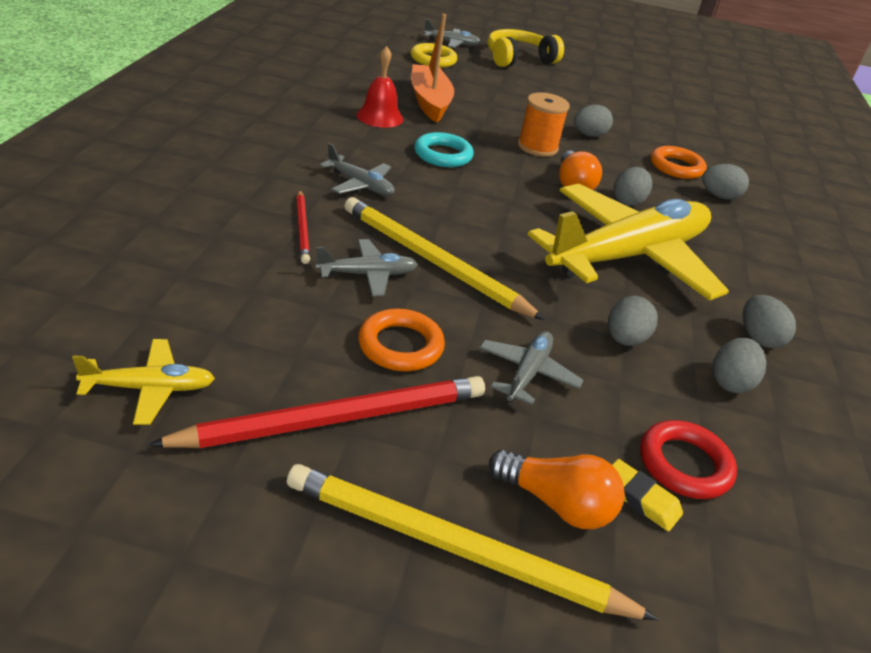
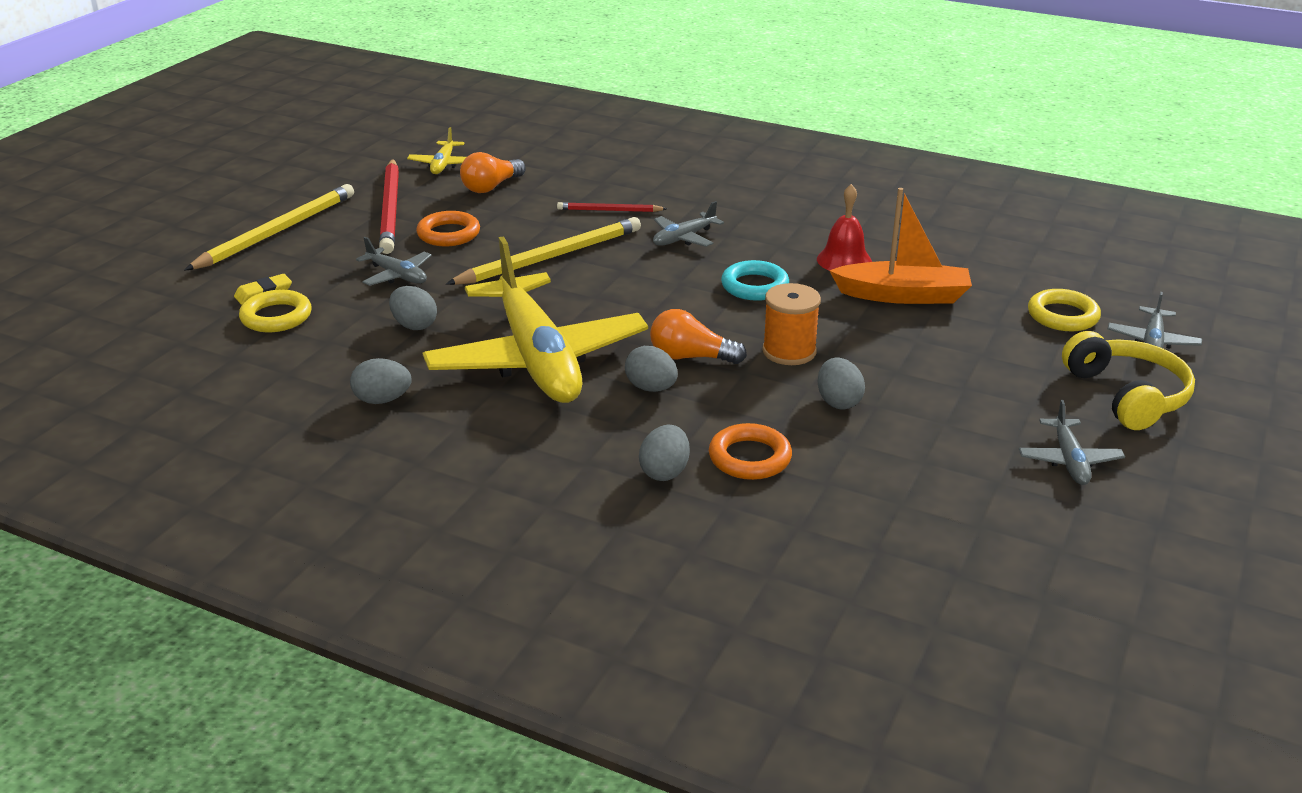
camera: 110 degrees right, 5 degrees down
(367, 275) = (538, 230): grey plane -> grey plane (1069, 460)
(556, 503) = (281, 265): orange light bulb -> orange light bulb (491, 187)
(684, 464) = (276, 317): red ring -> yellow ring
(730, 382) = (338, 363): grey egg -> none

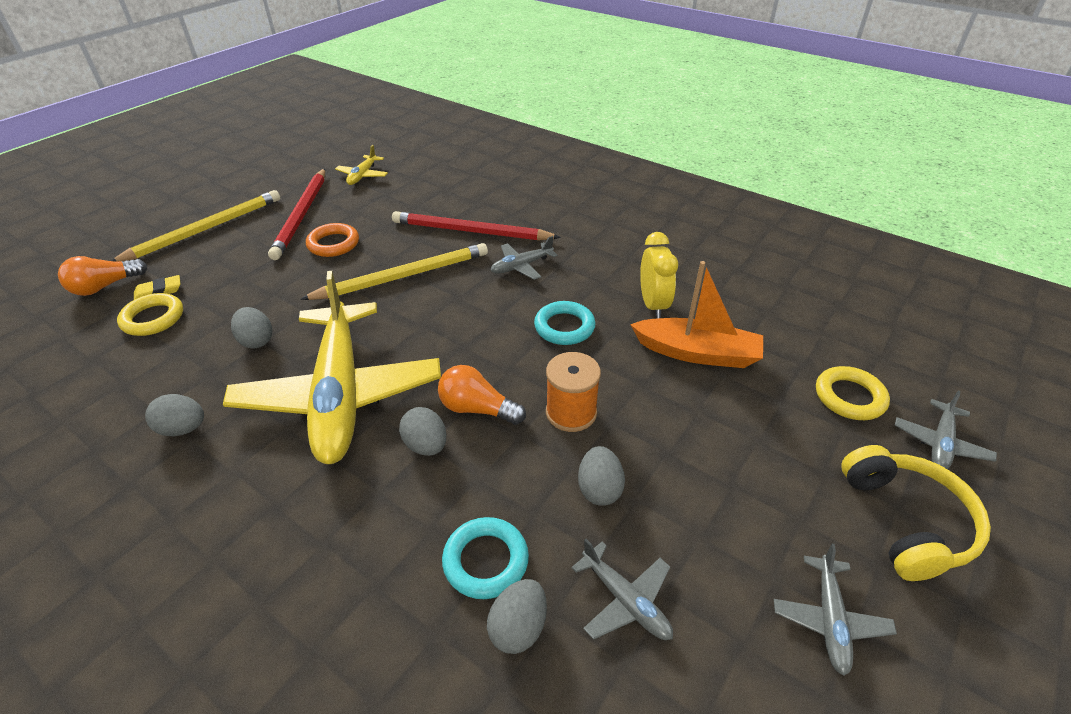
camera: 10 degrees right, 10 degrees up
(397, 275) = (271, 283): grey plane -> grey plane (625, 600)
(491, 187) = (388, 200): orange light bulb -> orange light bulb (105, 286)
(609, 210) = (471, 231): red pencil -> red pencil, size x1.90
(664, 472) = (393, 569): grey egg -> grey egg (518, 627)
(750, 458) = (486, 561): orange ring -> turquoise ring
(844, 260) = (653, 305): red bell -> yellow clock

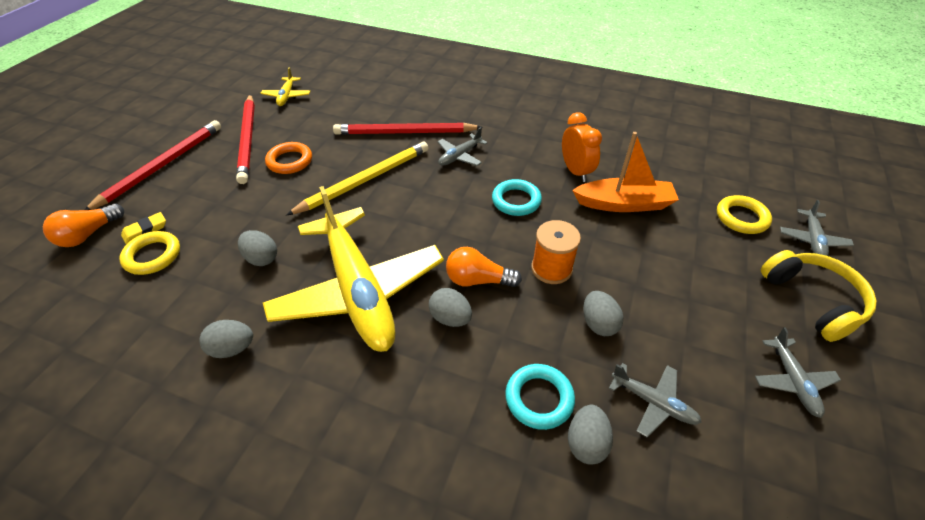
camera: 15 degrees left, 5 degrees up
(205, 229) = (162, 166): yellow pencil -> red pencil
(653, 305) = (575, 171): yellow clock -> orange clock

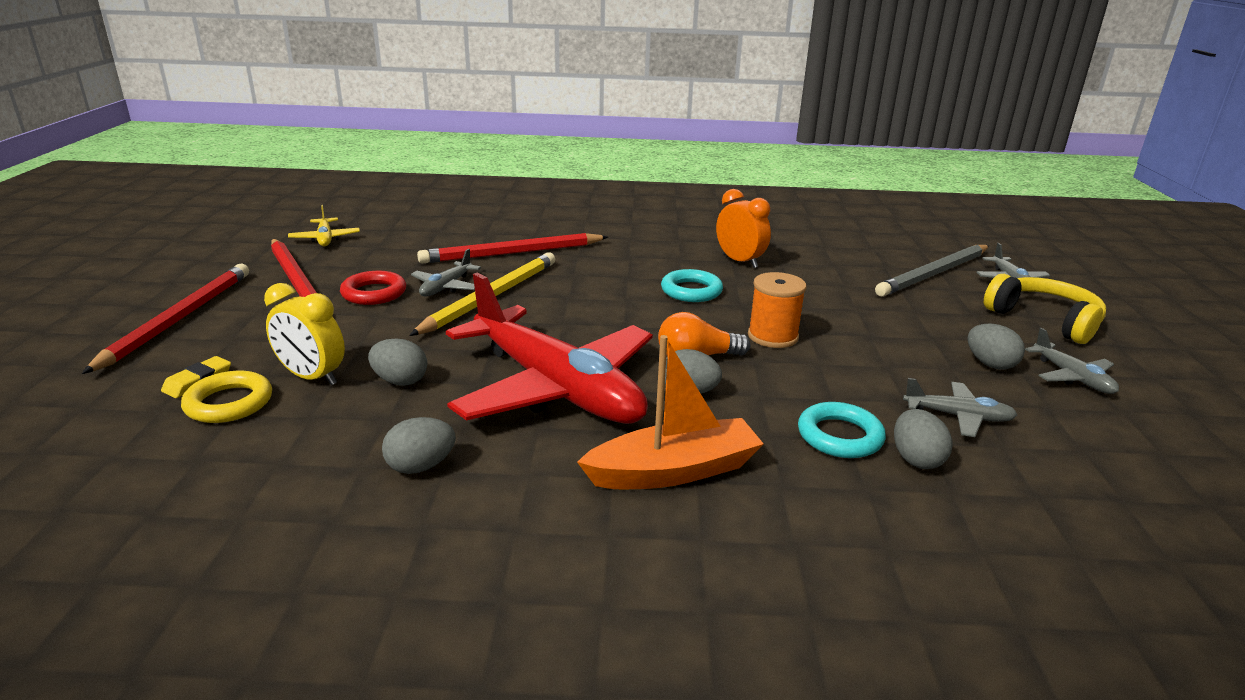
camera: 20 degrees left, 20 degrees down
(88, 234) = (103, 398): orange light bulb -> none
(211, 242) = (312, 377): none -> yellow clock
(290, 161) = (374, 293): orange ring -> red ring
(358, 290) = (556, 388): yellow plane -> red plane
(460, 156) = (596, 264): grey plane -> grey plane (446, 287)
(598, 323) = (856, 369): grey egg -> grey egg (990, 364)
(624, 204) = (810, 279): orange boat -> orange boat (674, 471)
(741, 218) = (934, 274): yellow ring -> grey pencil

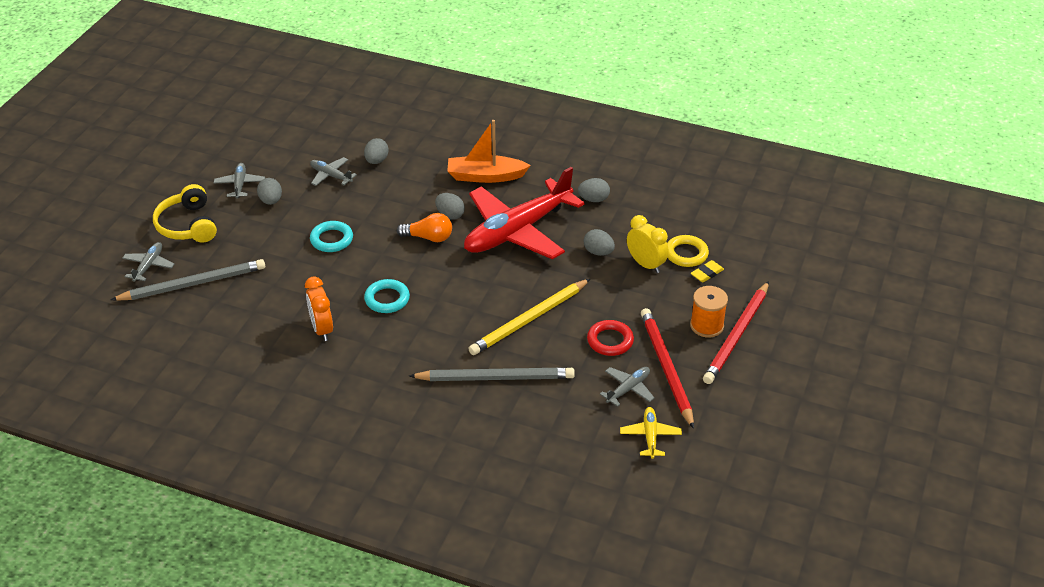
camera: 160 degrees left, 15 degrees up
(446, 287) = (558, 338): grey plane -> grey plane (628, 389)
(512, 253) = (495, 377): red pencil -> grey pencil
(556, 388) = (517, 231): red plane -> red plane turned 105 degrees counterclockwise
(772, 336) = (371, 245): orange spool -> orange spool (706, 326)
(839, 436) = (398, 177): turquoise ring -> turquoise ring (331, 239)

